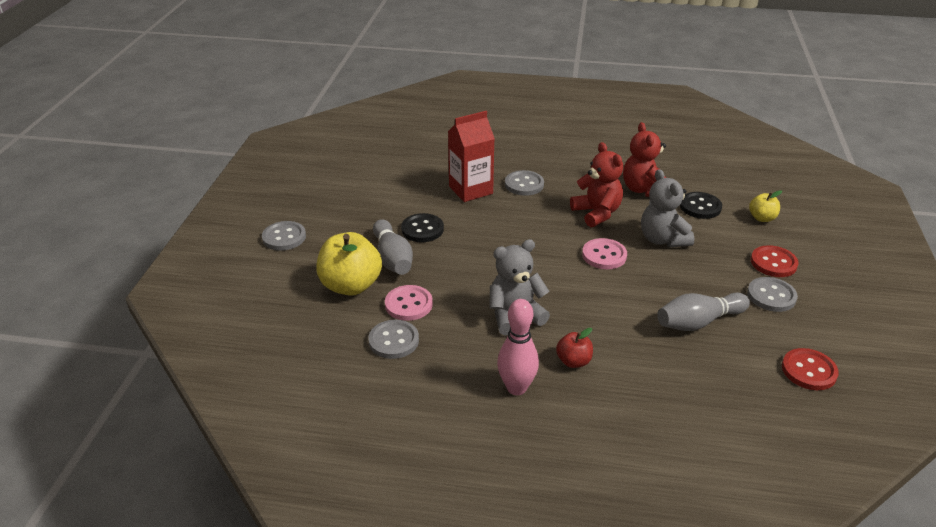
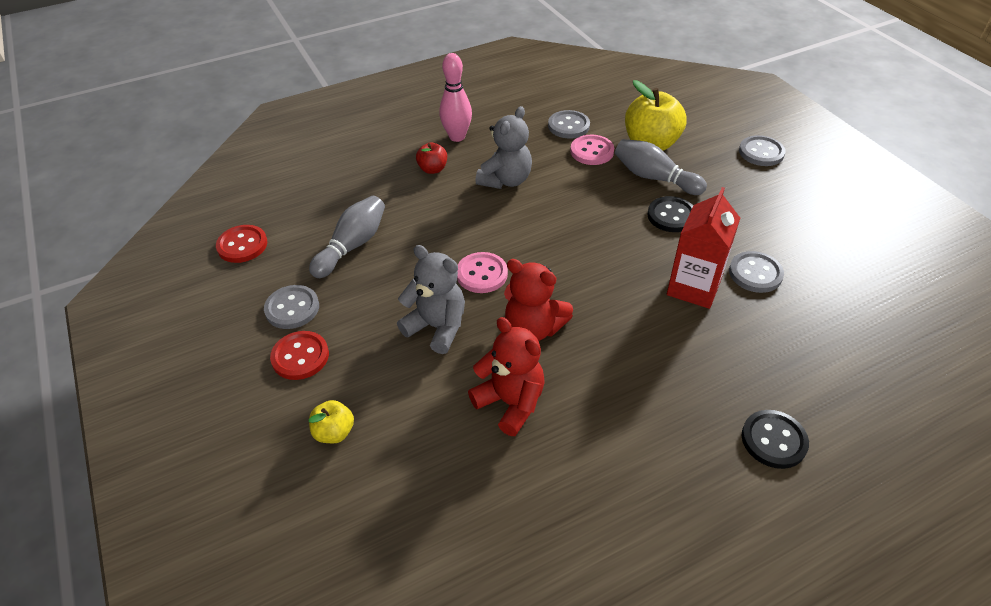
camera: 145 degrees right, 10 degrees up
(524, 184) = (651, 329): grey button -> grey button (755, 273)
(700, 207) = (422, 410): black button -> black button (773, 440)

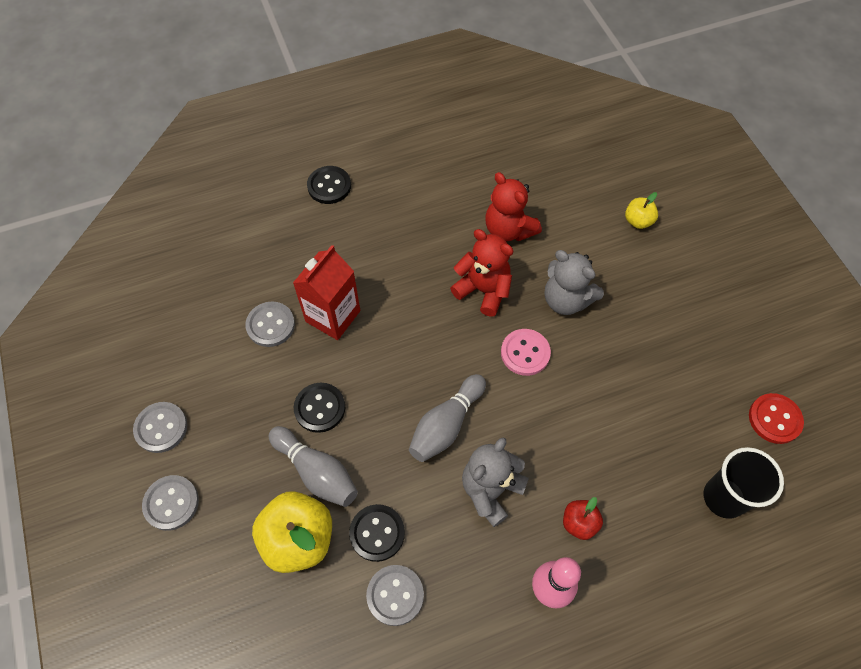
camera: 175 degrees left, 15 degrees up
(292, 308) = (699, 333): grey button -> grey button (161, 428)
(300, 357) = (679, 284): red button -> none
(310, 192) = (724, 497): none -> black cup
(352, 246) = (657, 405): grey bowling pin -> grey bowling pin (446, 425)
(592, 151) = (377, 533): pink button -> black button

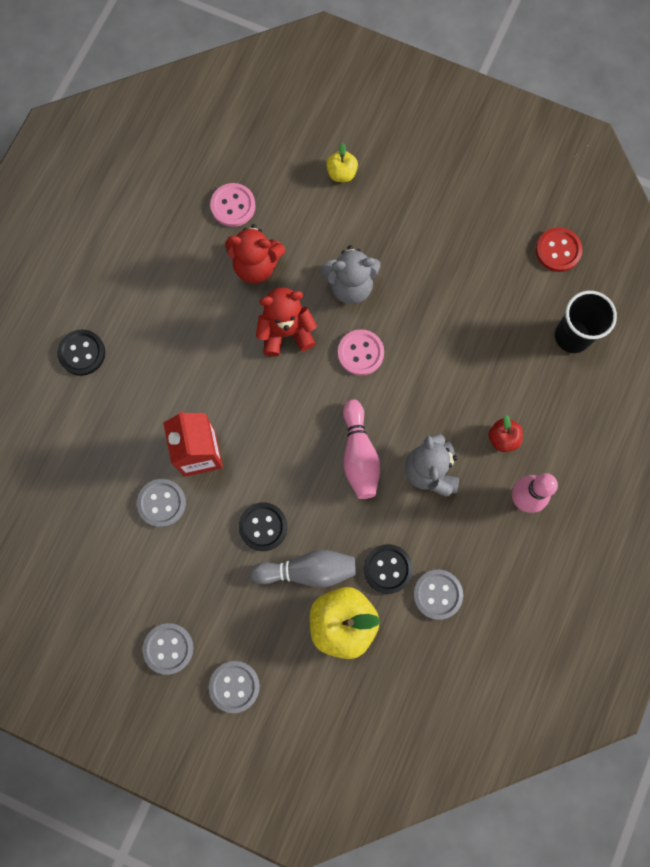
camera: 45 degrees left, 15 degrees up
(446, 425) = (359, 455): grey bowling pin -> pink bowling pin
(532, 180) = (233, 206): none -> pink button

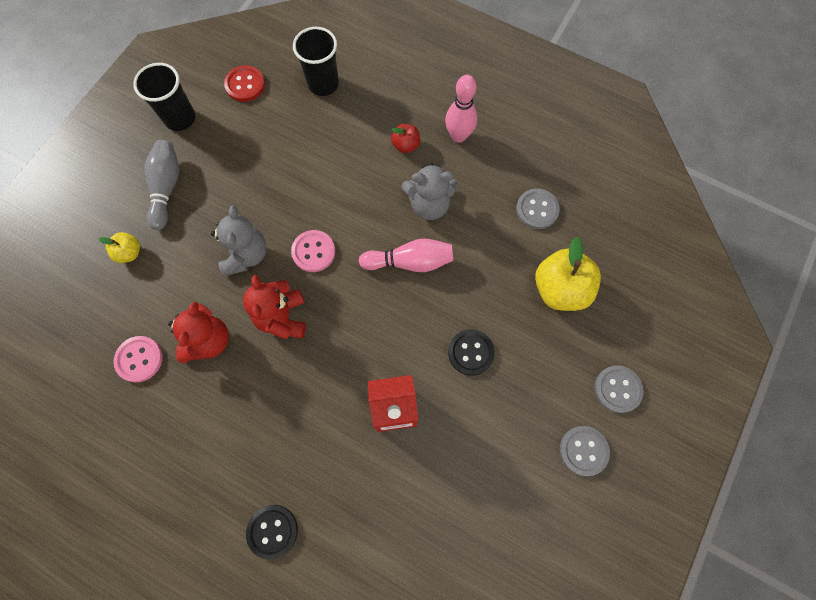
camera: 85 degrees left, 5 degrees down
(162, 503) = (441, 450): grey button -> none
(308, 570) = (513, 315): grey bowling pin -> grey bowling pin (166, 188)
(387, 569) = (514, 247): black button -> none
(504, 190) = (180, 118): none -> black cup

